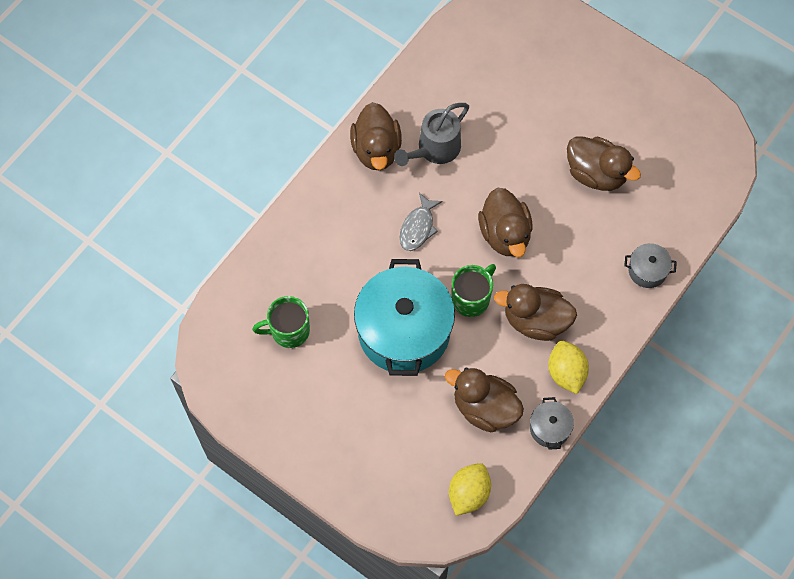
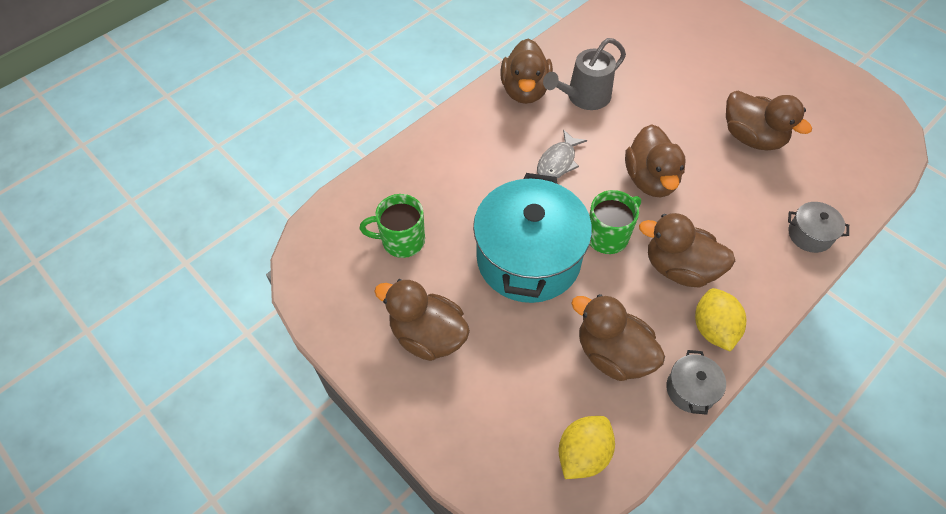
camera: 10 degrees right, 10 degrees down
(329, 416) = (428, 335): none -> brown duck

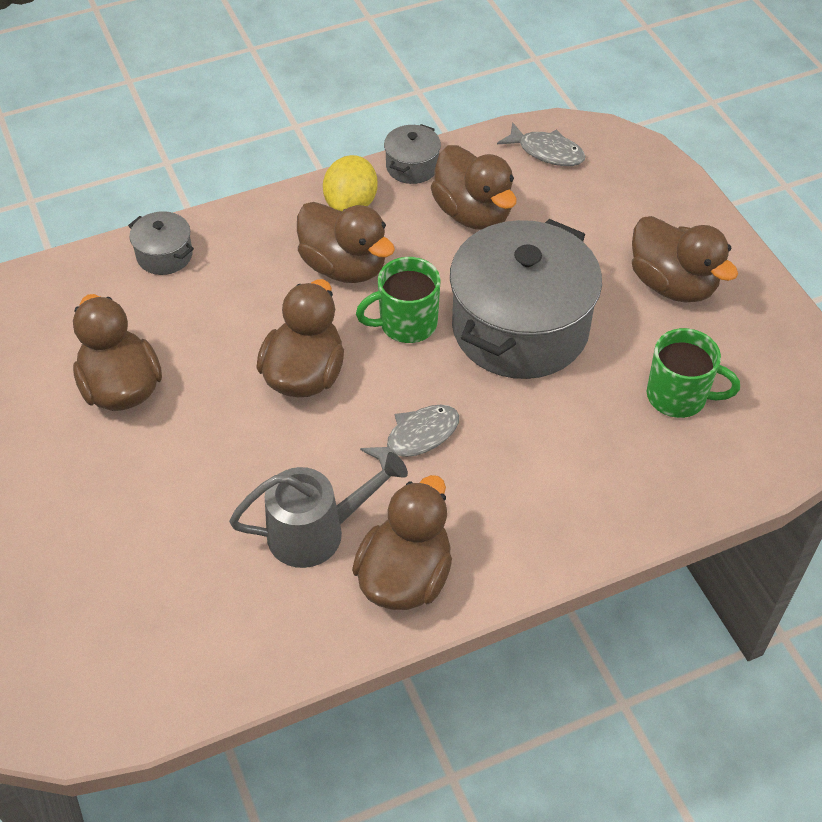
camera: 160 degrees left, 5 degrees down
(528, 258) = (520, 328): turquoise pot -> grey pot
(583, 454) = (547, 152): yellow lemon -> grey fish

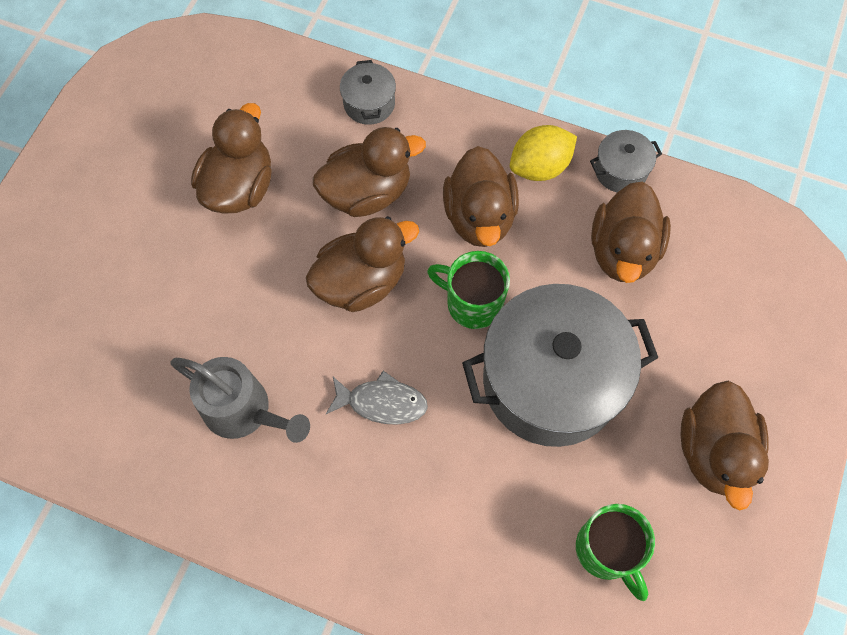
camera: 45 degrees right, 15 degrees up
(405, 576) = (262, 500): brown duck -> brown duck (367, 193)
(547, 152) = (744, 244): grey fish -> none

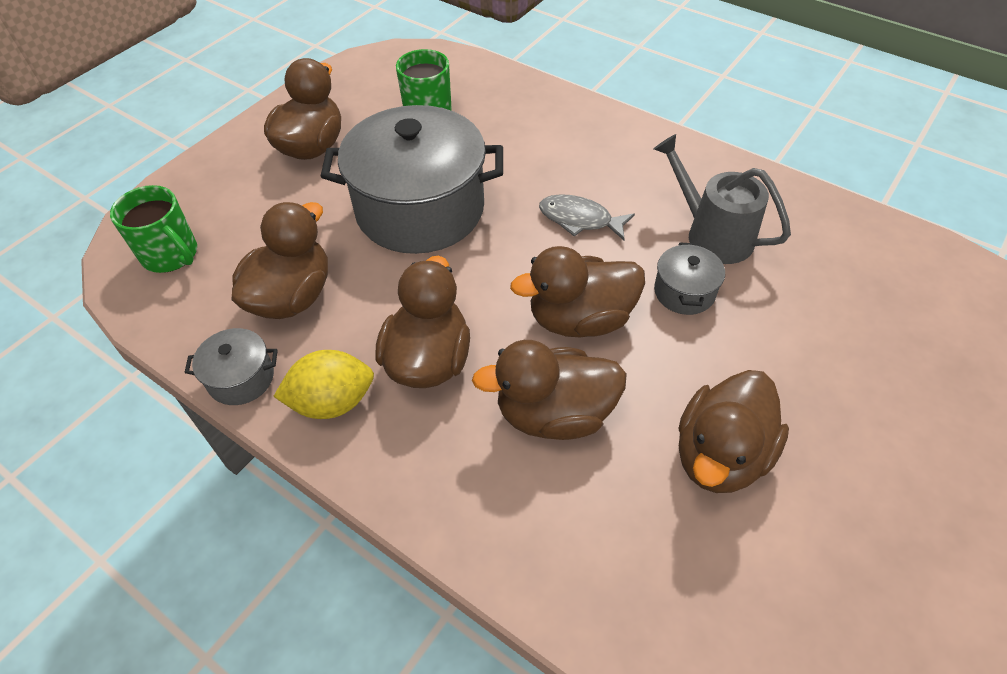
camera: 165 degrees left, 15 degrees down
(369, 104) = (525, 542): grey pot -> grey pot (684, 292)
(472, 303) = (468, 279): green mug -> green mug (171, 255)

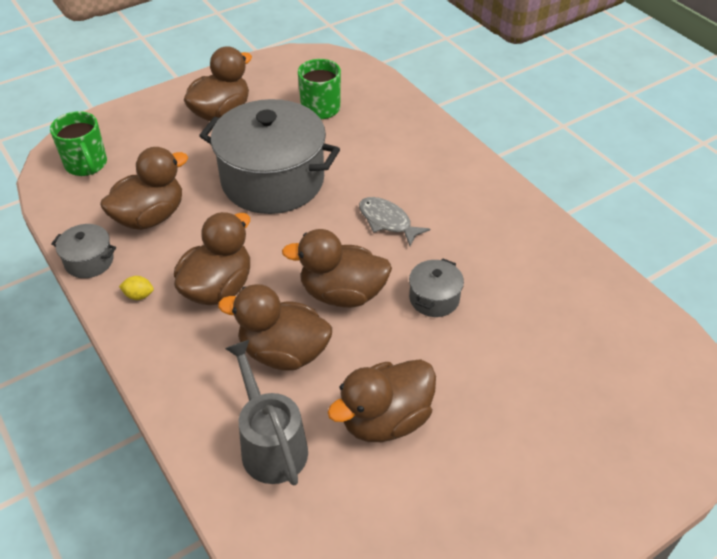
camera: 20 degrees right, 5 degrees down
(332, 402) = (139, 295): yellow lemon -> yellow lemon, size x0.49
(711, 234) = (484, 262): grey watering can -> grey watering can (270, 444)

